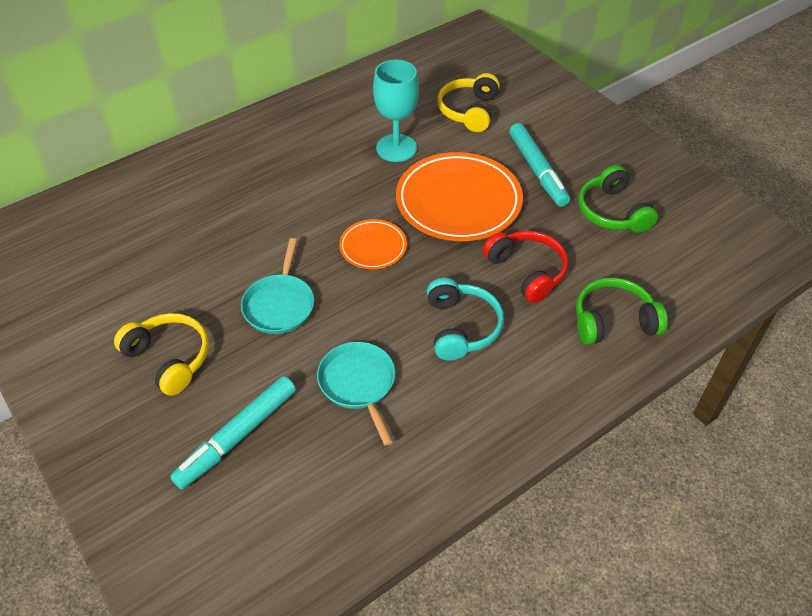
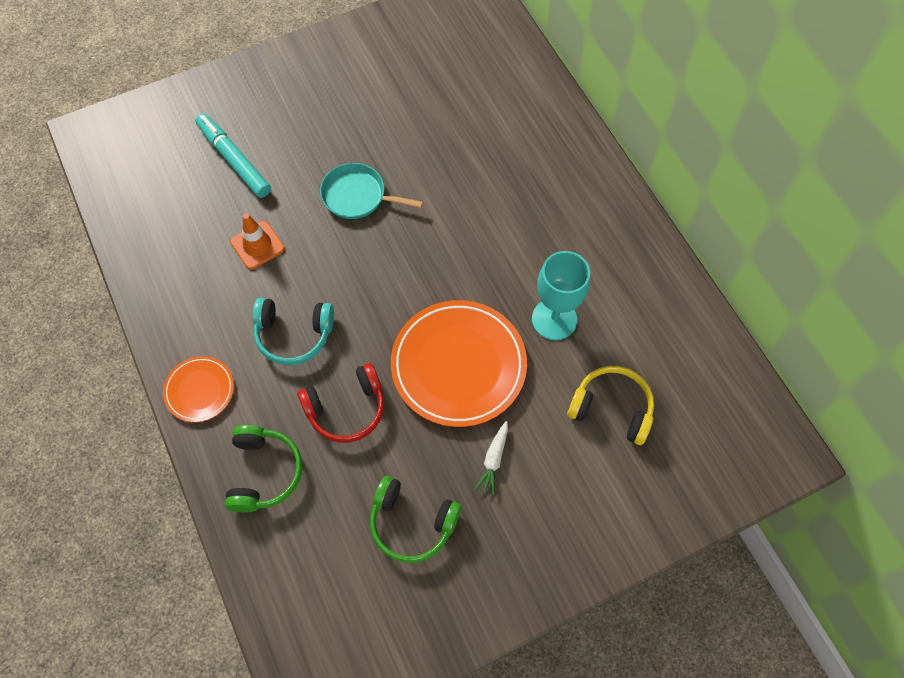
camera: 100 degrees right, 15 degrees up
(169, 358) = (321, 118): yellow headphones -> none
(358, 384) = (257, 245): turquoise pan -> orange traffic cone
(373, 247) = (410, 277): orange plate -> orange plate (200, 390)
(537, 170) = (493, 459): turquoise marker -> white carrot
(612, 212) = (412, 523): green headphones -> green headphones turned 150 degrees counterclockwise

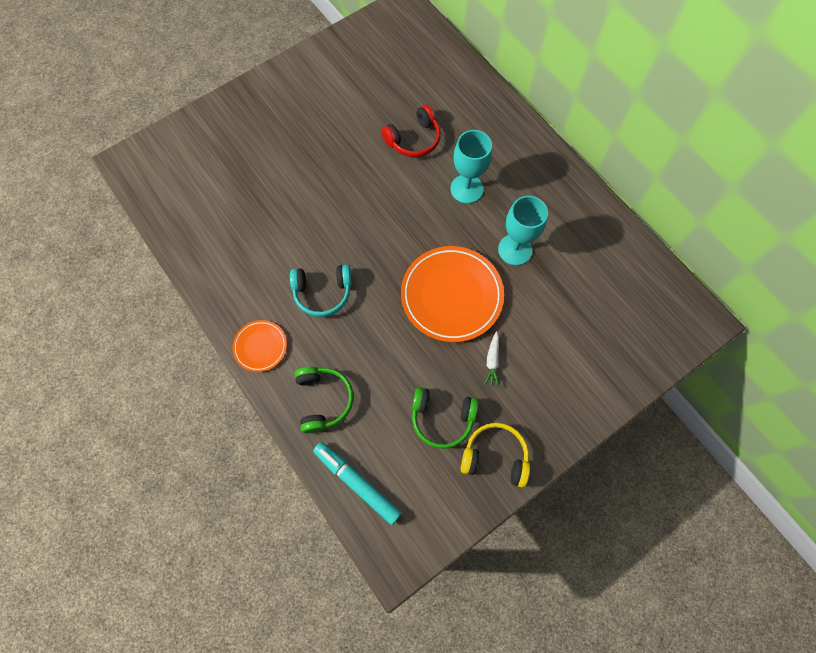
camera: 10 degrees left, 5 degrees up
(234, 160) = (247, 166): turquoise marker -> turquoise marker (357, 483)
(257, 245) = (280, 229): orange traffic cone -> none
(346, 408) = (375, 342): red headphones -> red headphones (413, 139)
(357, 196) = (348, 179): turquoise pan -> none
(507, 231) = (466, 189): none -> turquoise goblet
(611, 409) = (570, 309): yellow headphones -> yellow headphones (495, 457)

